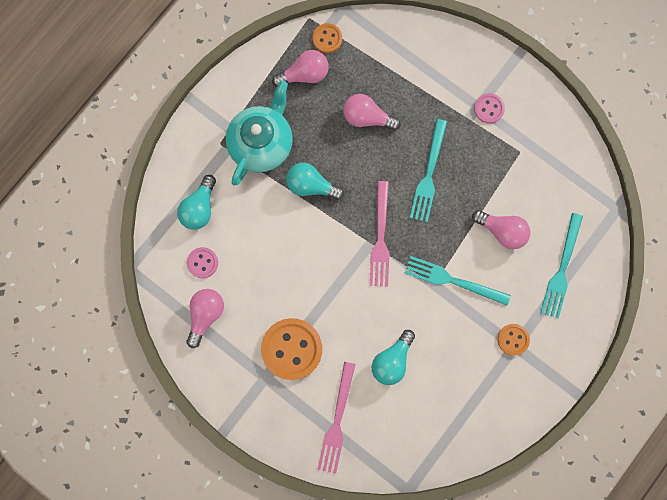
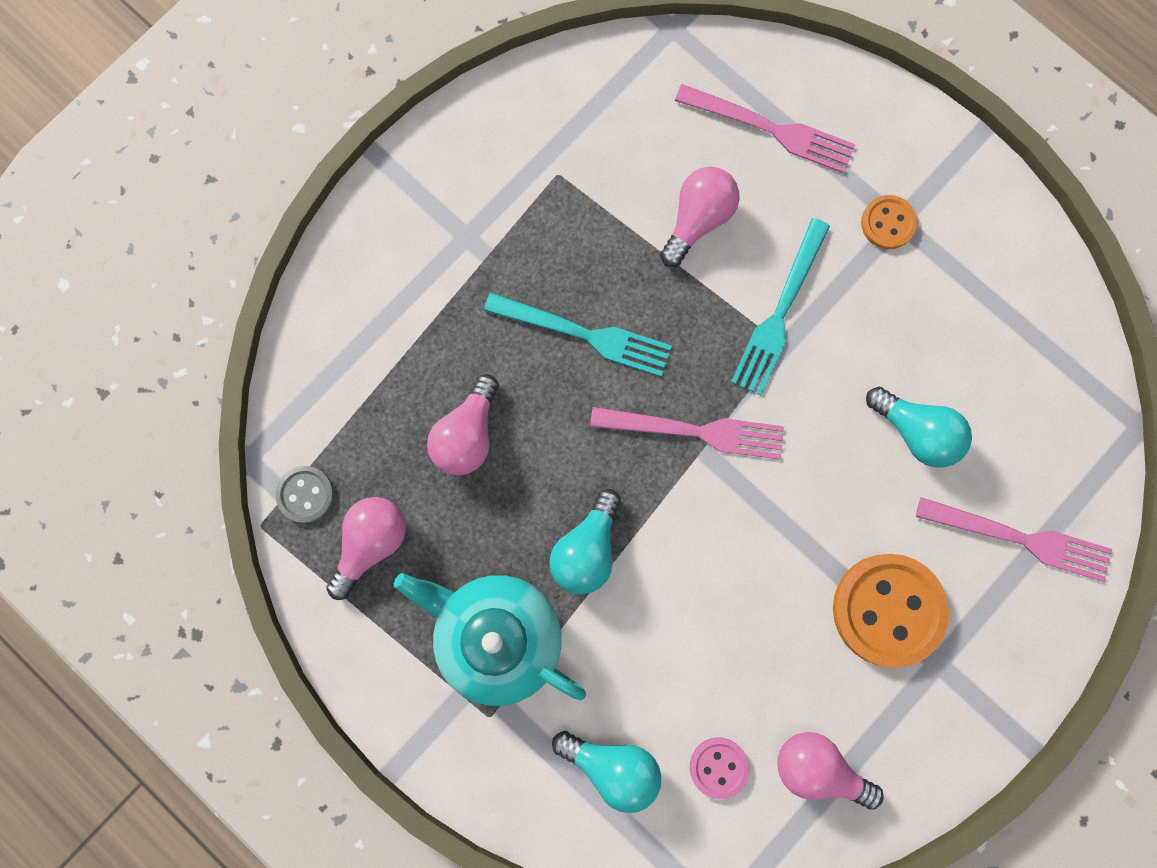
camera: 85 degrees left, 0 degrees up
(304, 74) = (371, 543): pink light bulb -> pink light bulb turned 45 degrees clockwise
(327, 38) = (305, 494): orange button -> grey button
(489, 109) = (473, 217): pink button -> none
(561, 270) = (772, 130): turquoise fork -> pink fork

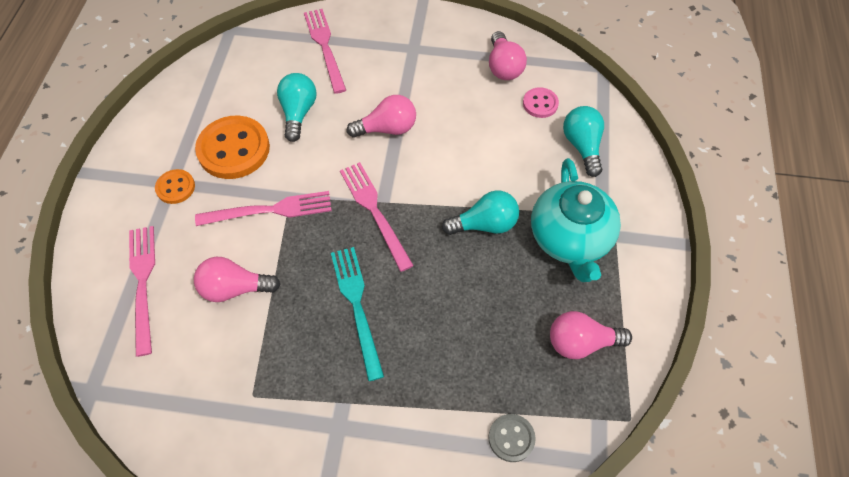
camera: 125 degrees left, 20 degrees down
(305, 494) = (587, 405): grey button -> grey button (511, 438)
(467, 434) = (471, 332): pink light bulb -> pink light bulb (387, 129)
(779, 314) = (271, 210): turquoise fork -> pink fork
(888, 610) = (403, 78): orange button -> orange button (234, 149)

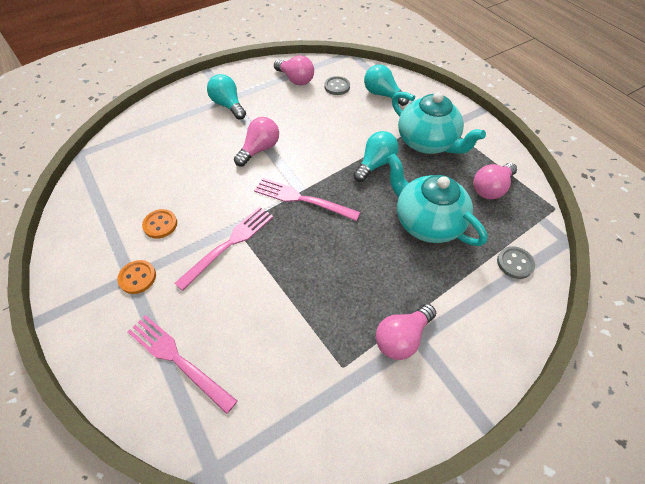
camera: 40 degrees left, 5 degrees down
(234, 149) = (160, 224): orange button -> orange button, size x0.52
(235, 288) = (255, 310): pink light bulb -> pink light bulb (402, 338)
(298, 113) = (187, 175): turquoise light bulb -> turquoise light bulb (228, 105)
(324, 46) = (164, 127): pink fork -> none
(356, 305) = (349, 259): turquoise fork -> none
(469, 325) = (427, 222): none -> turquoise teapot
(540, 104) = (337, 87): pink button -> grey button

